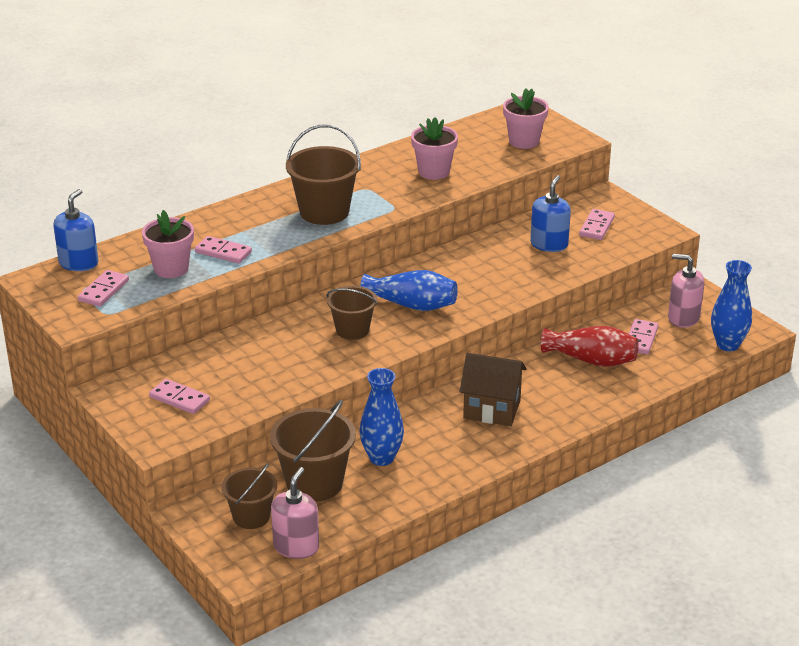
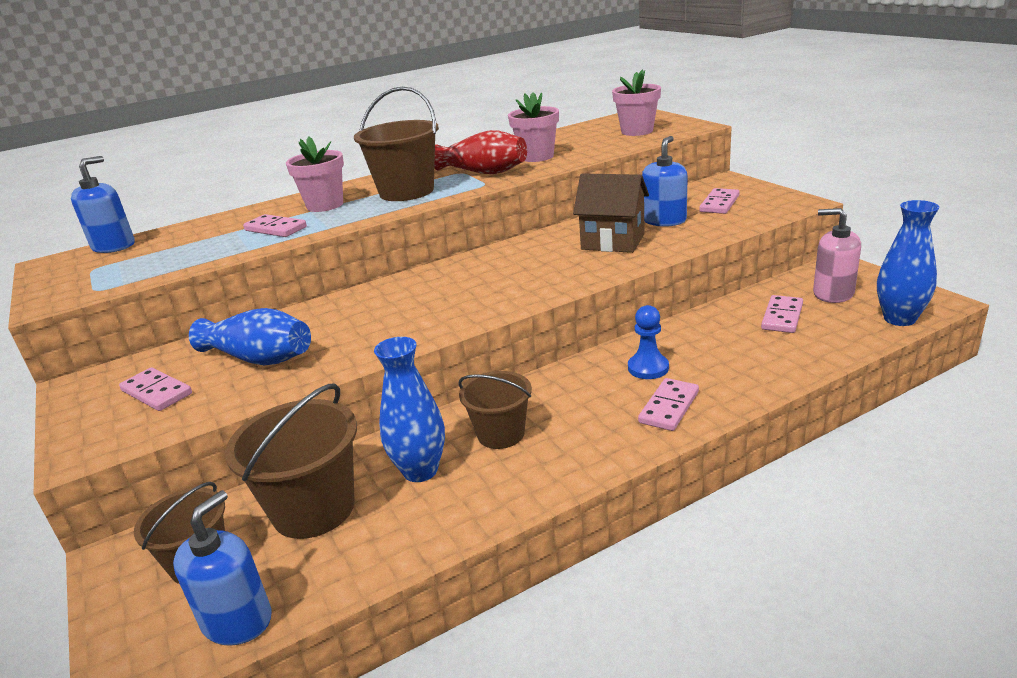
camera: 10 degrees right, 5 degrees down
(104, 291) = (115, 268): pink domino -> pink domino (669, 407)
(171, 269) = (207, 245): pink flower pot -> pink flower pot (325, 205)
(296, 546) = (237, 620): pink soap dispenser -> blue soap dispenser
(352, 330) = (413, 308): brown bucket -> brown bucket (501, 434)
(412, 305) = (493, 281): blue vase -> blue vase (259, 358)
(492, 409) = (585, 403): brown house -> brown house (613, 242)
(536, 382) = (648, 368): none -> blue pawn
(591, 360) = (720, 341): red vase -> red vase (483, 172)

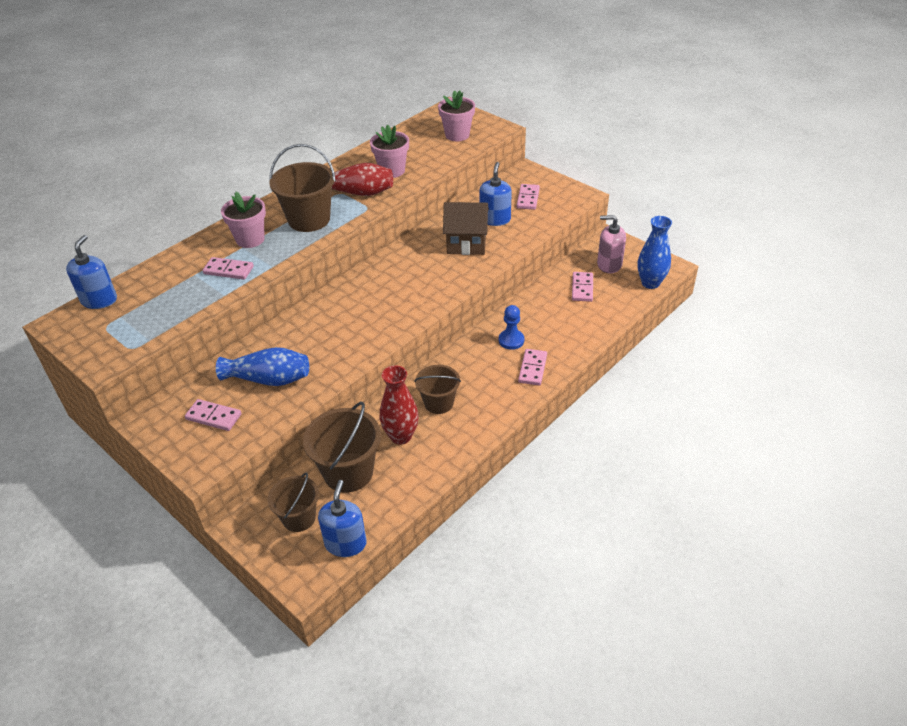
camera: 20 degrees left, 15 degrees up
(420, 470) = (401, 436): blue vase -> red vase

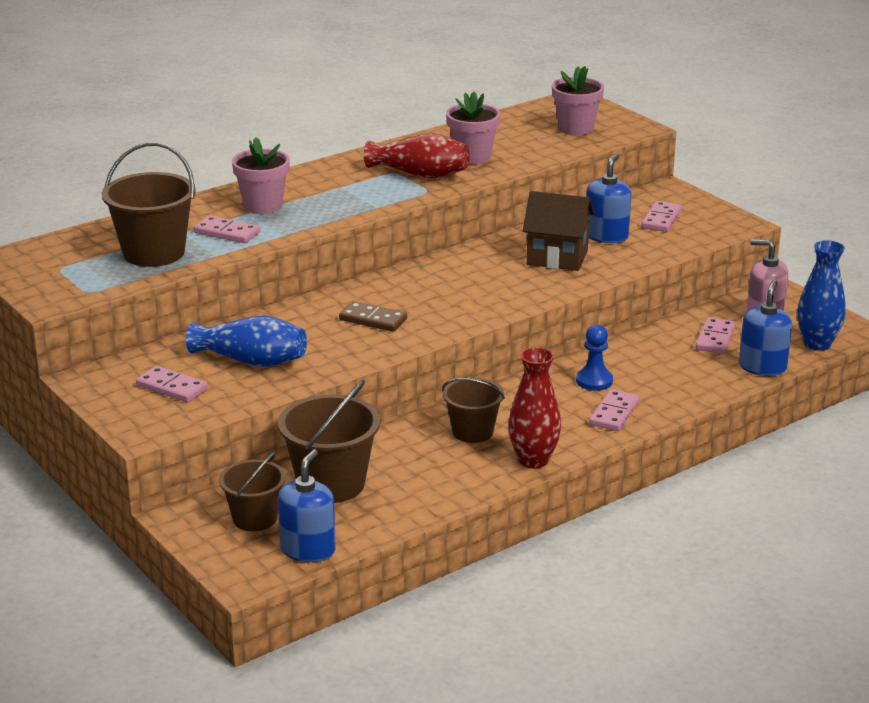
camera: 10 degrees right, 15 degrees down
(99, 300) = (58, 243): blue soap dispenser -> blue soap dispenser (762, 367)
(309, 219) = (345, 194): brown bucket -> brown bucket (154, 253)
(350, 323) = (373, 320): none -> brown domino
(401, 436) = (411, 458): red vase -> red vase (533, 460)

